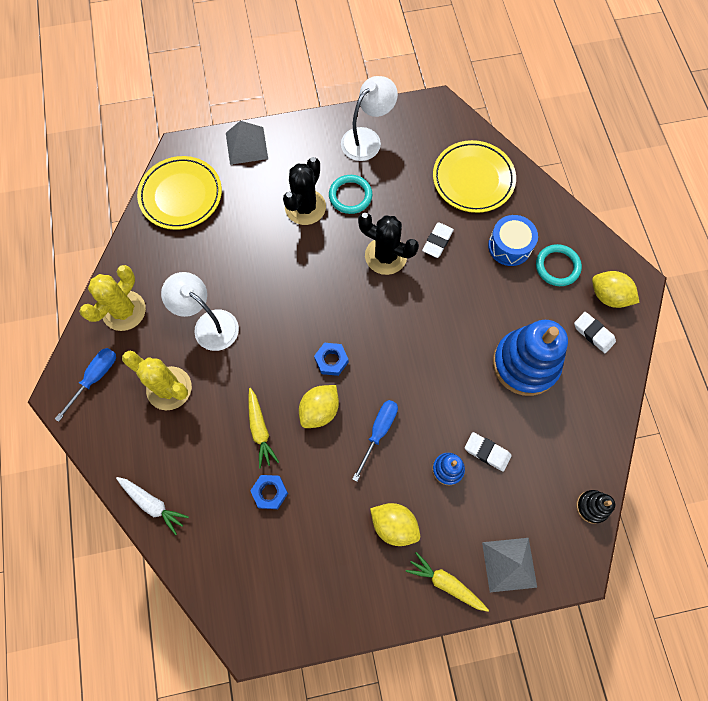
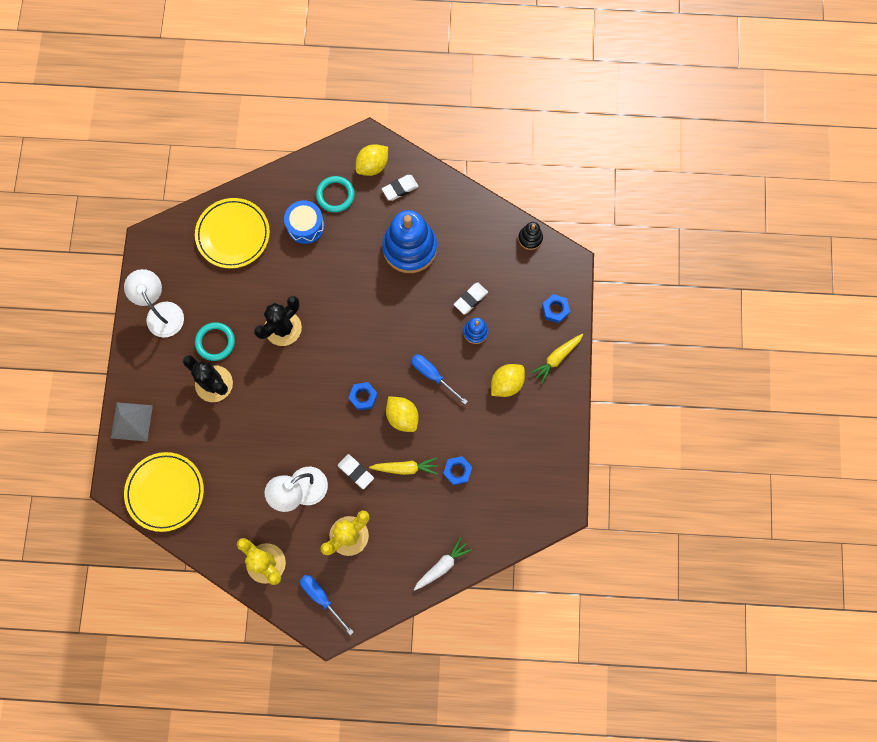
camera: 75 degrees left, 5 degrees up
(437, 241) = (283, 282): white eraser -> white eraser (356, 472)
(509, 564) = (555, 310): grey pyramid -> blue nut

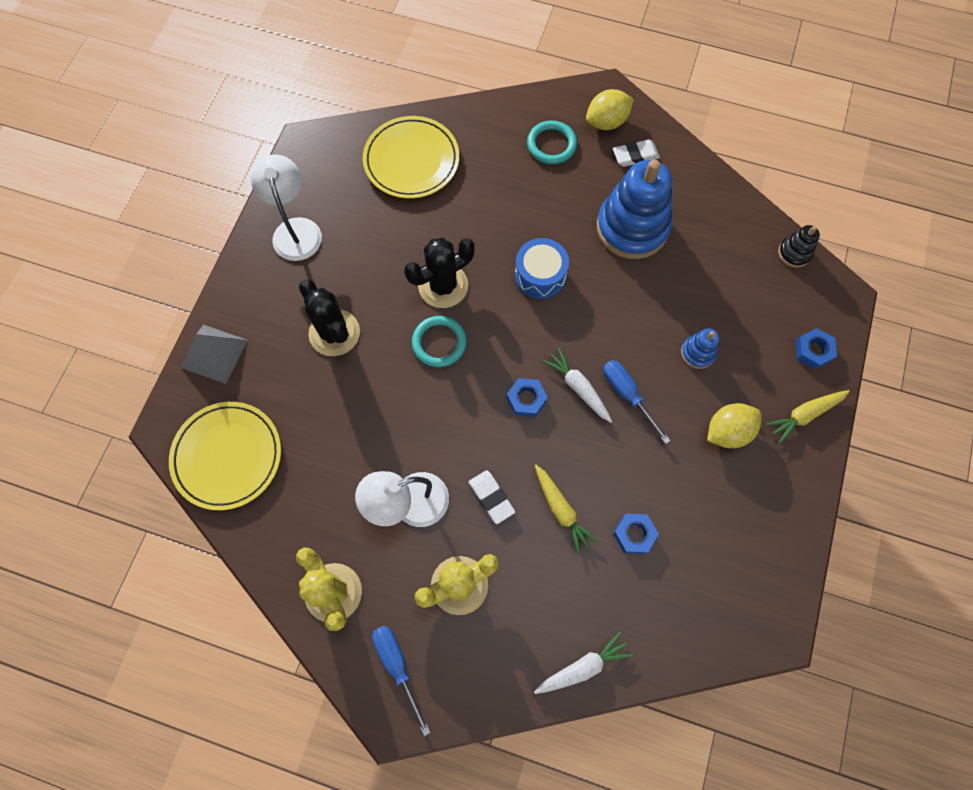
camera: 15 degrees right, 5 degrees down
(215, 342) = (351, 282): turquoise ring -> turquoise ring (439, 343)
(305, 226) = (505, 171): blue drum -> blue drum (540, 275)
(397, 379) = (578, 388): none -> white carrot
(402, 417) = (573, 439): yellow lemon -> none
(405, 468) = (561, 510): yellow carrot -> yellow carrot turned 45 degrees clockwise
(470, 299) = (699, 309): white eraser -> none

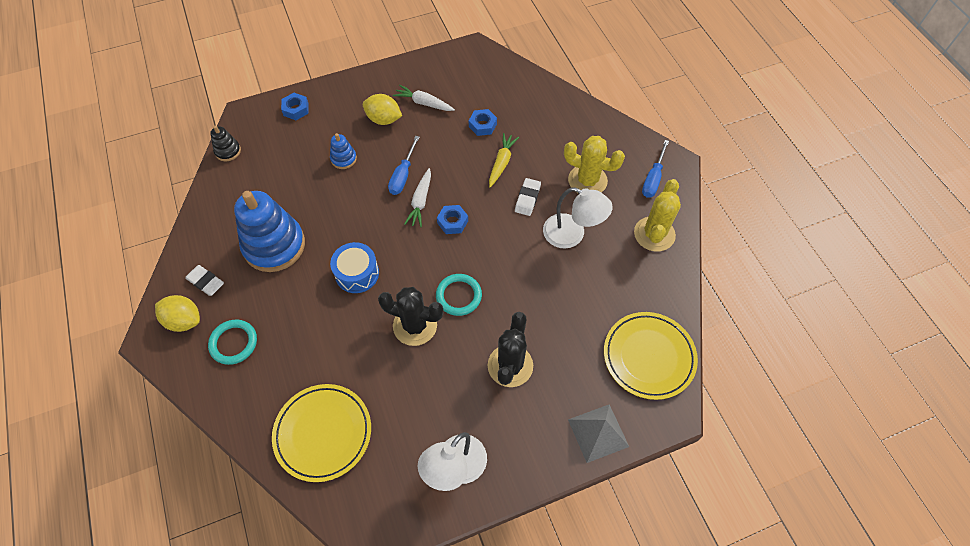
camera: 130 degrees left, 10 degrees down
(583, 667) = (569, 106): white carrot -> white carrot (424, 103)
(804, 415) = (343, 93): yellow carrot -> none

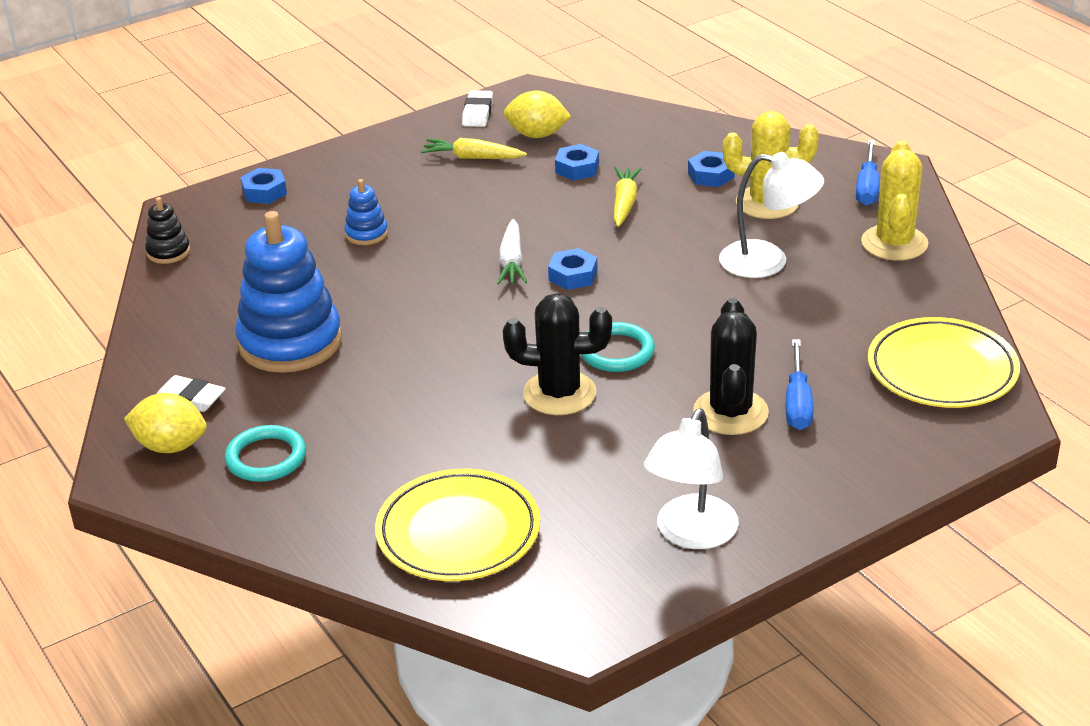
camera: 10 degrees left, 25 degrees down
(357, 273) = (441, 352): blue drum -> none
(383, 119) = (414, 183): yellow lemon -> yellow lemon (537, 135)
(403, 175) = (471, 238): blue screwdriver -> blue screwdriver (797, 403)
(424, 103) = (472, 158): white carrot -> yellow carrot
(527, 199) = (681, 234): white eraser -> white eraser (478, 113)
(561, 148) = (711, 175): none -> blue nut
(598, 432) = (899, 460): grey pyramid -> none

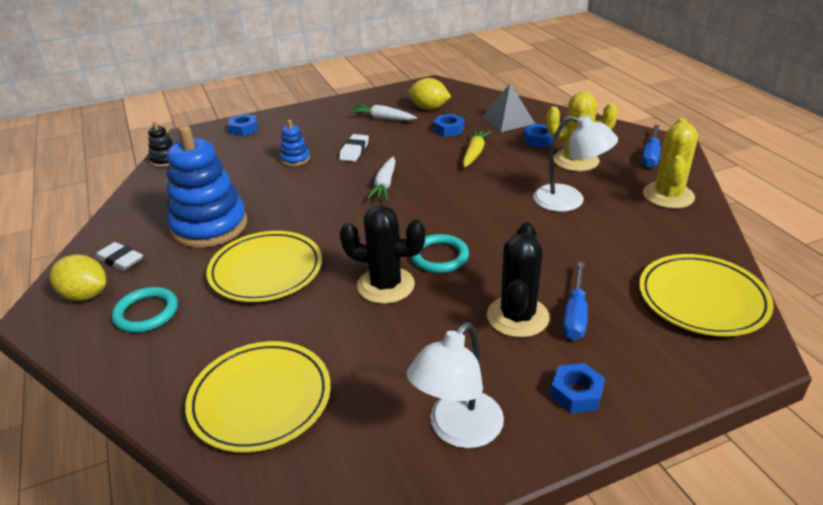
camera: 10 degrees right, 0 degrees up
(397, 392) = (266, 271): none -> yellow plate
(472, 158) = (383, 118): yellow carrot -> white carrot
(478, 113) = (396, 94): white eraser -> white eraser (354, 151)
(573, 275) = (424, 198): blue nut -> blue nut (576, 393)
(660, 146) = (508, 120): none -> grey pyramid

